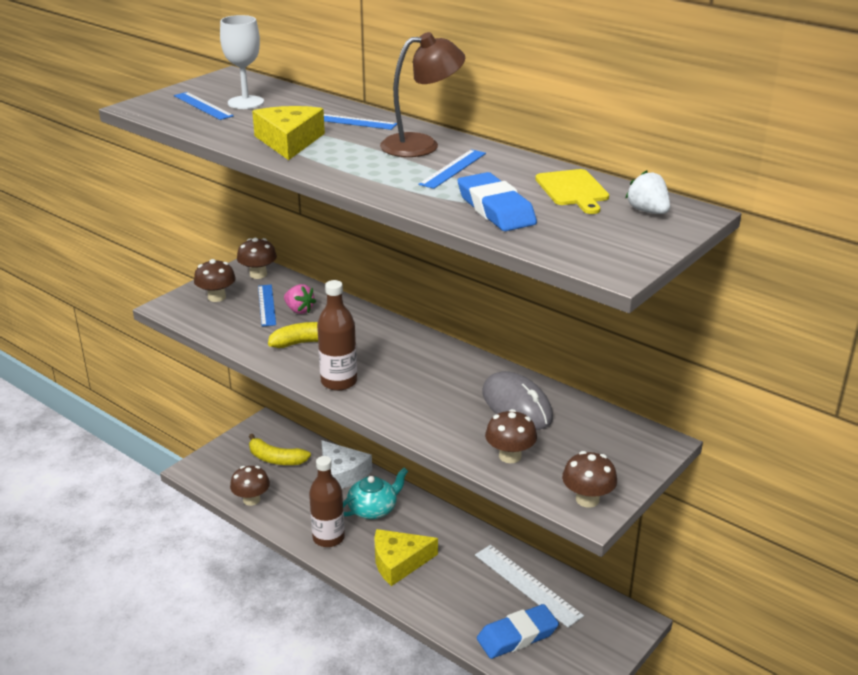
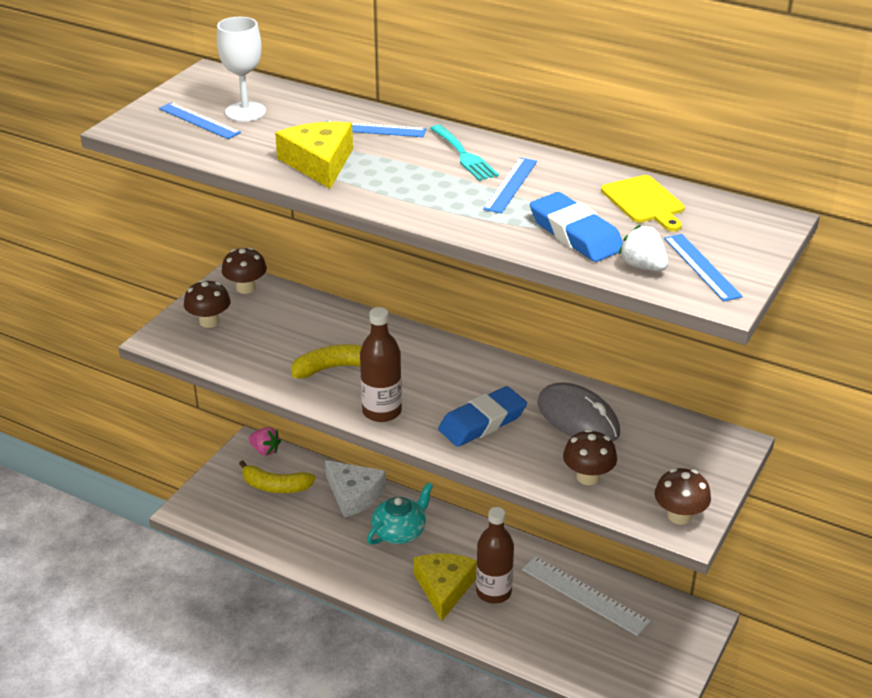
camera: 10 degrees left, 5 degrees up
(251, 500) = (263, 537): brown mushroom -> none
(266, 305) = (269, 326): blue ruler -> blue ruler (701, 267)
(299, 310) = (308, 328): pink strawberry -> pink strawberry (265, 450)
(328, 538) = (361, 570): brown bottle -> brown bottle (493, 592)
(399, 562) = (444, 588): yellow cheese -> yellow cheese turned 120 degrees clockwise
(421, 145) = (464, 155): brown lamp -> turquoise fork
(517, 636) = (588, 652): blue eraser -> blue eraser (482, 422)
(648, 211) = (728, 223): white strawberry -> white strawberry (643, 266)

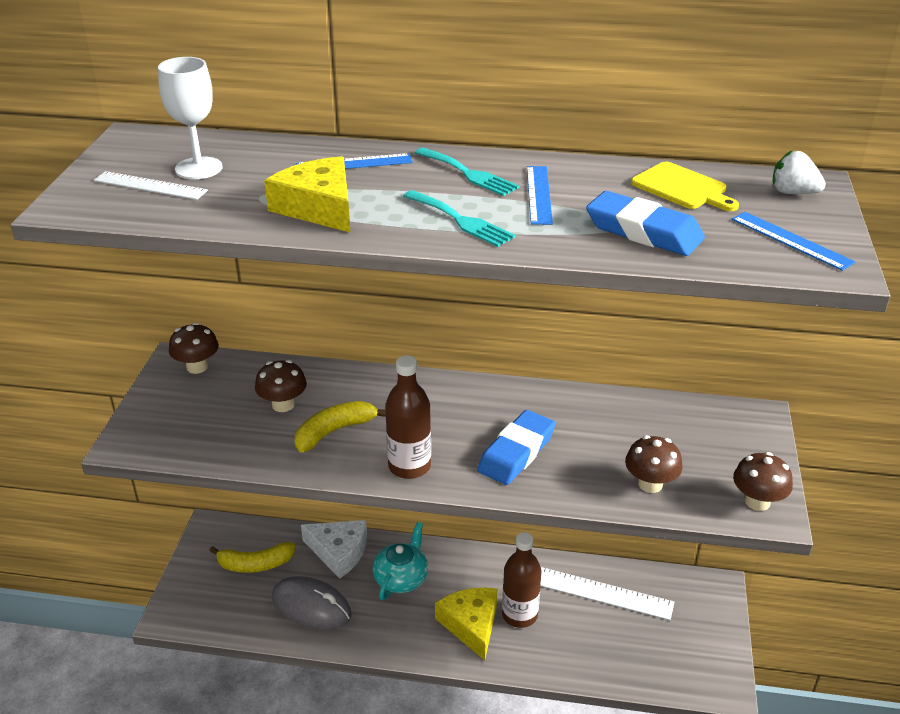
camera: 20 degrees left, 0 degrees up
(199, 120) = (150, 185): blue ruler -> white ruler
(209, 321) = (174, 411): brown mushroom -> brown mushroom (283, 405)
(265, 450) = (228, 529): pink strawberry -> none
(427, 195) = (461, 220): none -> turquoise fork
(578, 418) = (605, 426): grey mouse -> grey mouse (311, 606)
(643, 266) = (736, 251): white strawberry -> white strawberry (793, 193)

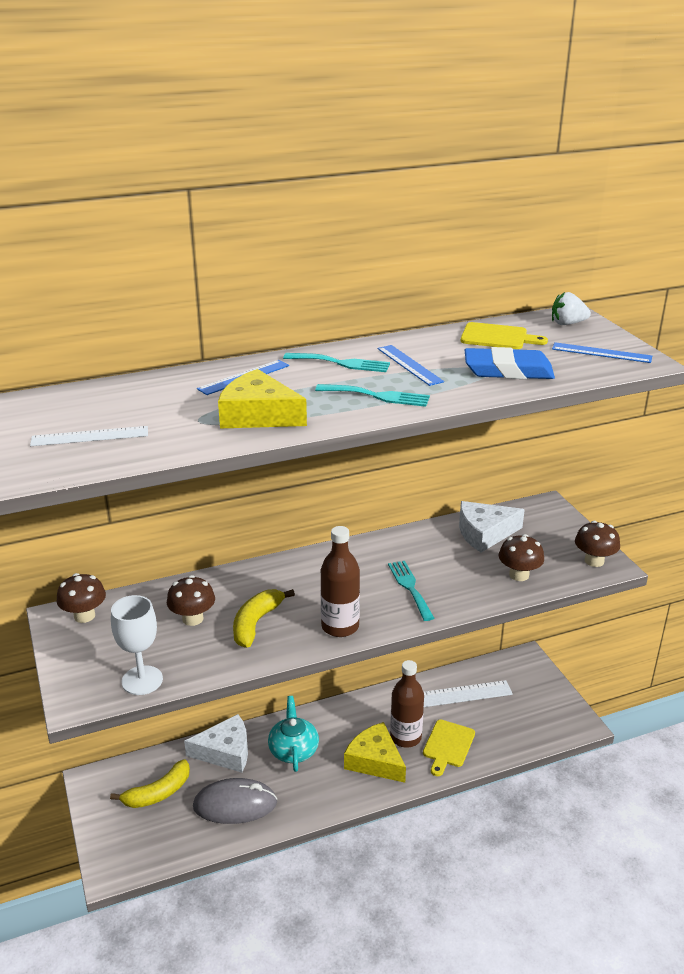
camera: 30 degrees left, 5 degrees down
(198, 168) = (115, 412): white goblet -> white goblet (142, 680)
(516, 452) = (410, 587): blue eraser -> turquoise fork
(557, 643) = (448, 745): none -> yellow cutting board
(653, 422) = (484, 533): none -> white cheese

